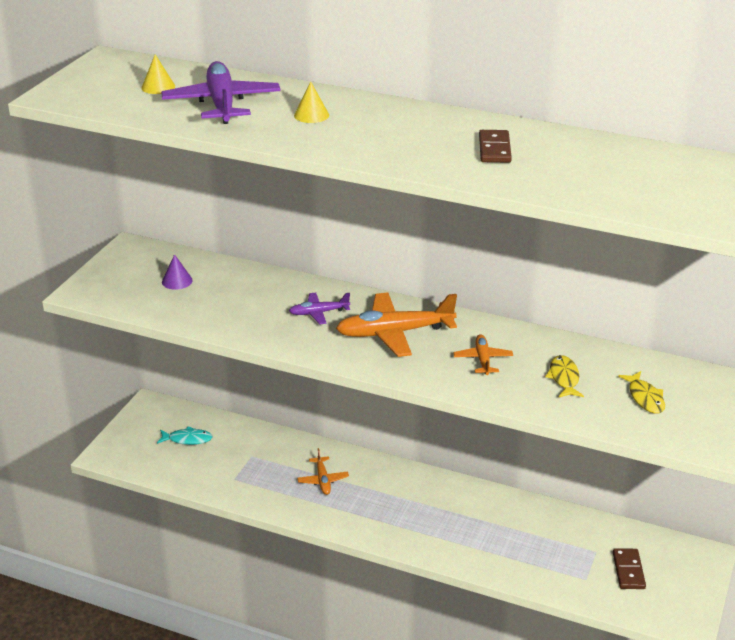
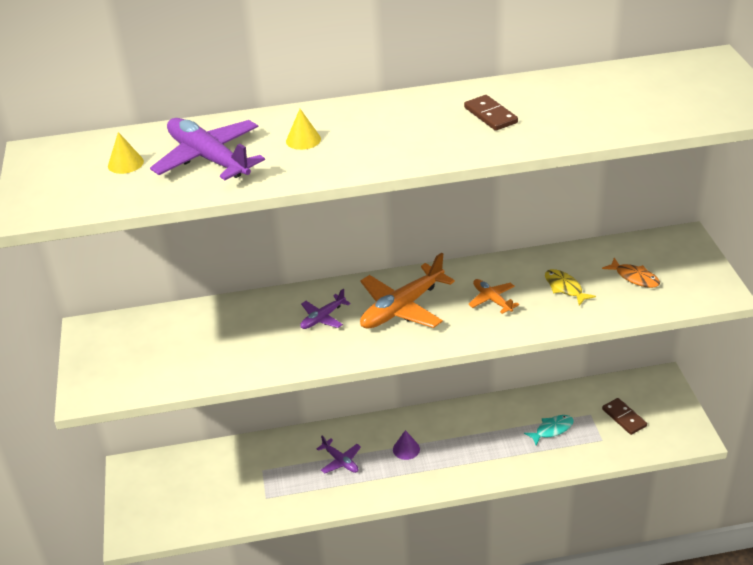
camera: 30 degrees left, 5 degrees up
(177, 281) = (167, 343): purple cone -> purple cone (406, 449)
(187, 439) = (192, 483): turquoise fish -> turquoise fish (552, 430)
(323, 480) = (340, 461): orange plane -> purple plane
(645, 398) = (634, 277): yellow fish -> orange fish

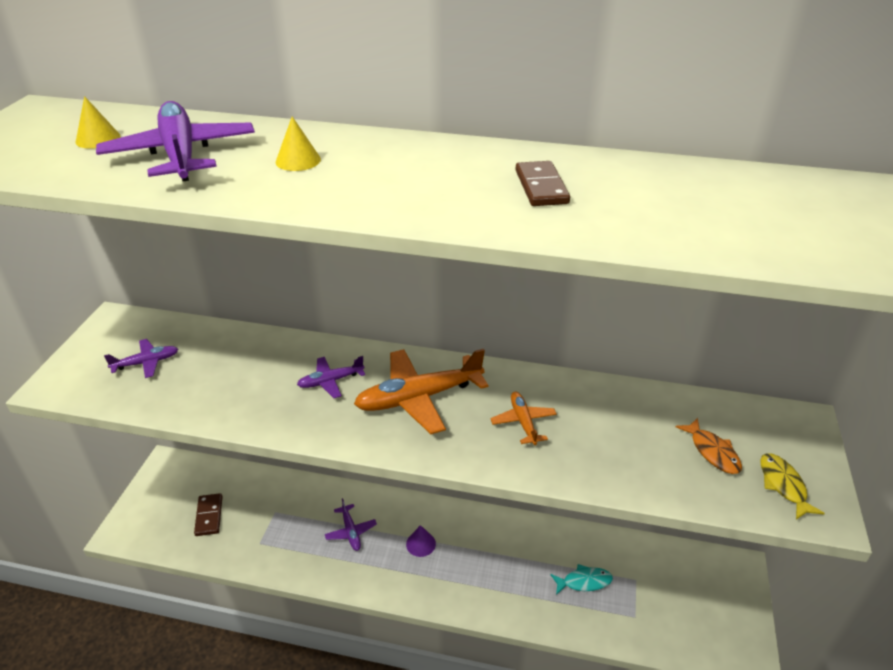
camera: 20 degrees right, 0 degrees up
(152, 353) = (146, 363): none -> purple plane
(565, 288) = (618, 436): yellow fish -> yellow fish (783, 485)
(624, 418) = (673, 599): brown domino -> brown domino (209, 516)

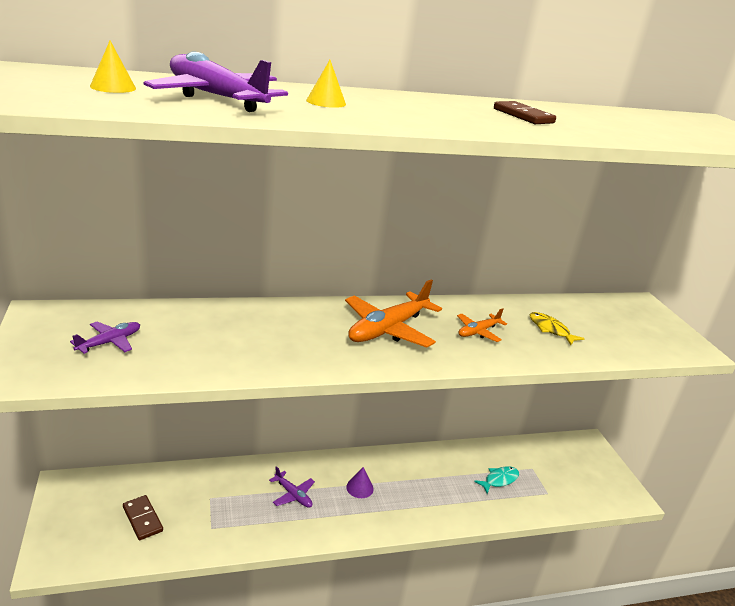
camera: 30 degrees left, 10 degrees down
(331, 381) = (305, 329): purple plane -> none
(523, 422) = (478, 332): orange plane -> orange plane turned 90 degrees counterclockwise
(712, 452) = (609, 328): orange fish -> none
(783, 485) = (663, 338): yellow fish -> yellow fish (550, 329)

